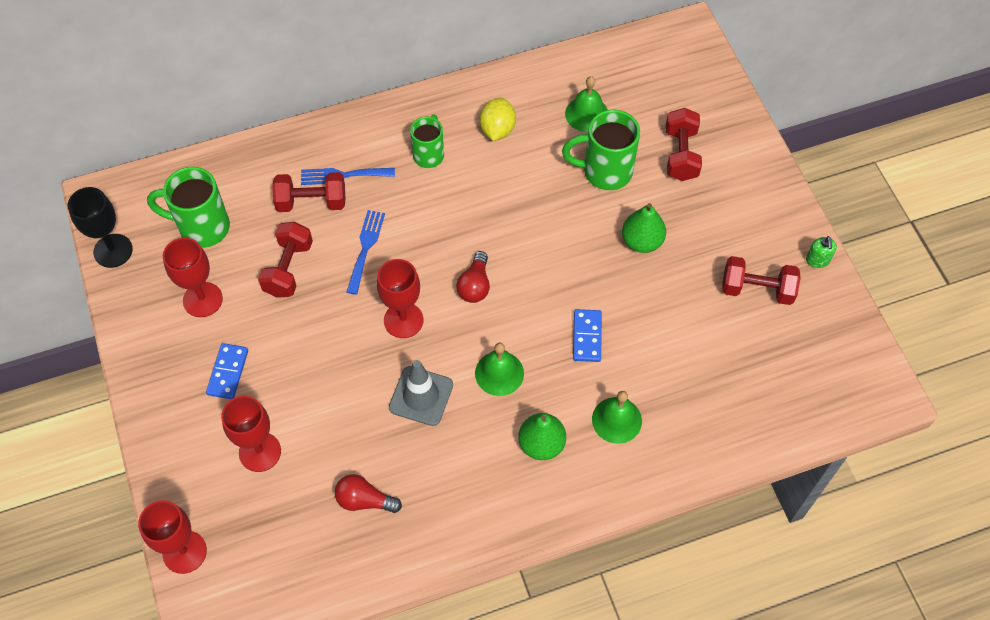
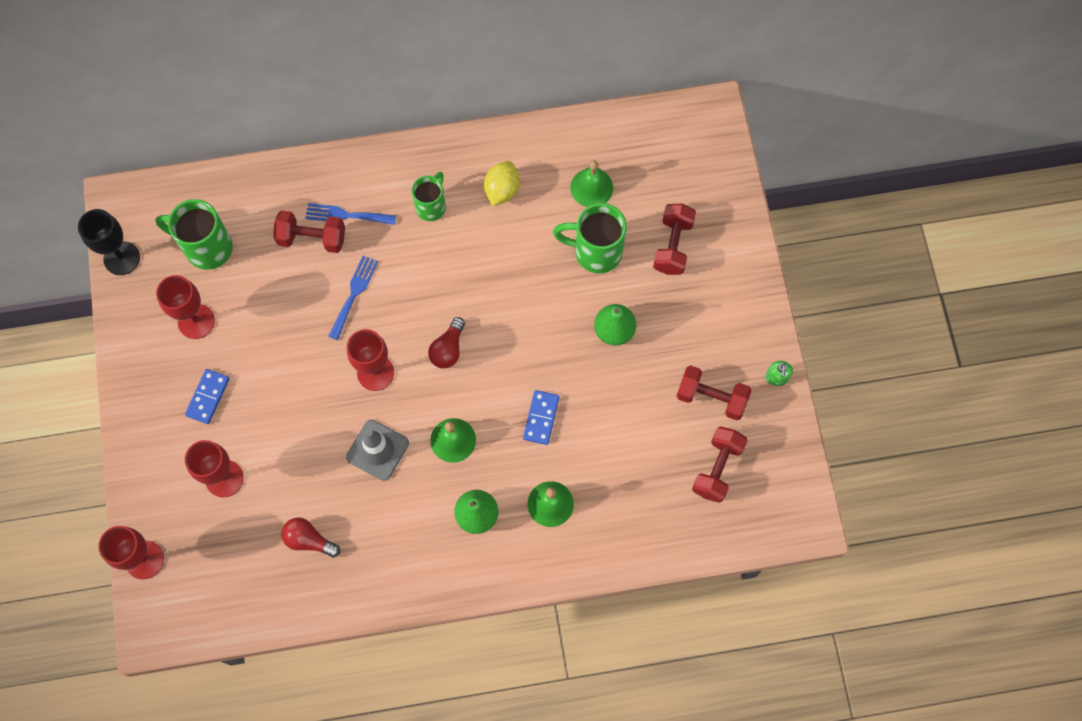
camera: 10 degrees right, 10 degrees up
(288, 269) = (279, 303): red dumbbell -> red dumbbell (717, 468)

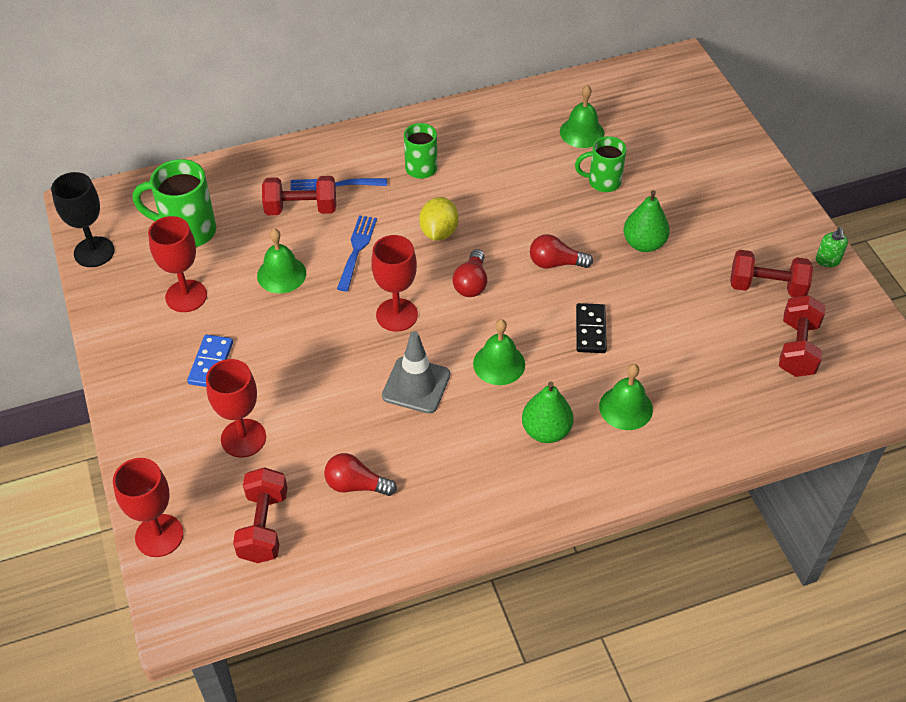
camera: 10 degrees left, 20 degrees down
(282, 311) = (281, 274): none -> green bell
(502, 190) = (491, 145): yellow lemon -> yellow lemon (439, 232)
(528, 339) = (555, 263): none -> red light bulb
(541, 418) = (590, 330): blue domino -> black domino
(595, 252) = (602, 182): green mug -> green mug, size x0.65
(672, 246) = (679, 167): red dumbbell -> red dumbbell (263, 526)

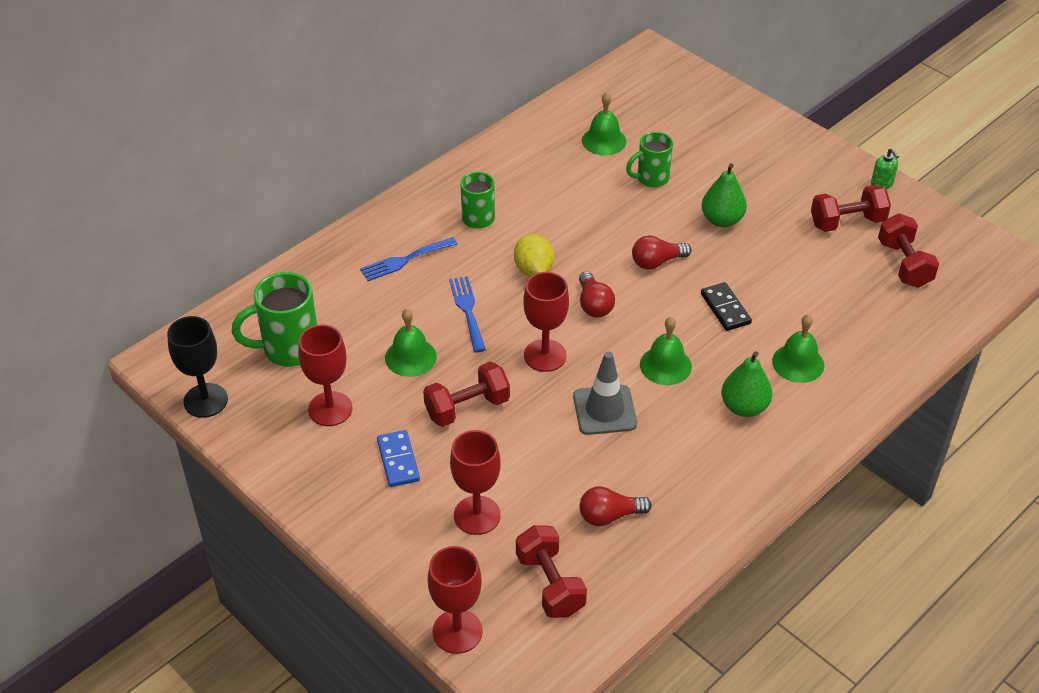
camera: 25 degrees left, 5 degrees down
(301, 209) = (388, 291): red dumbbell -> red dumbbell (467, 408)

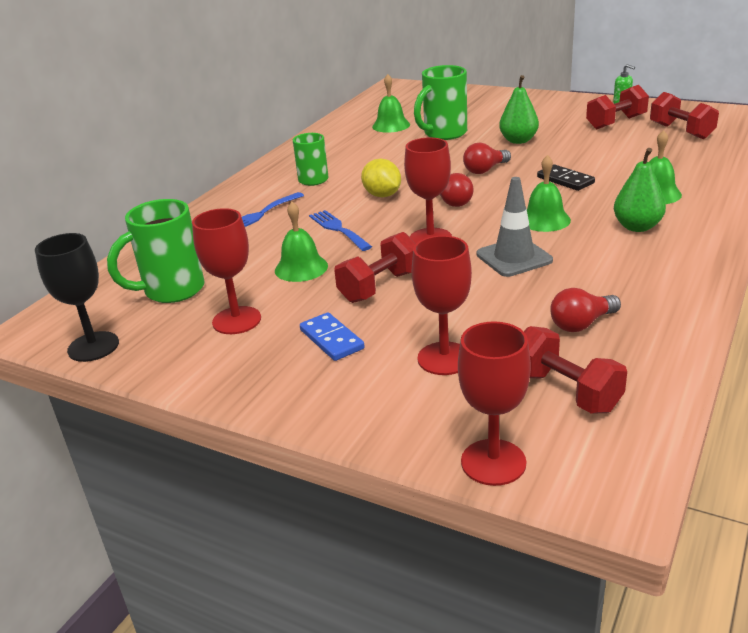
camera: 15 degrees left, 15 degrees down
(651, 178) = (443, 134): green mug -> green mug, size x1.54

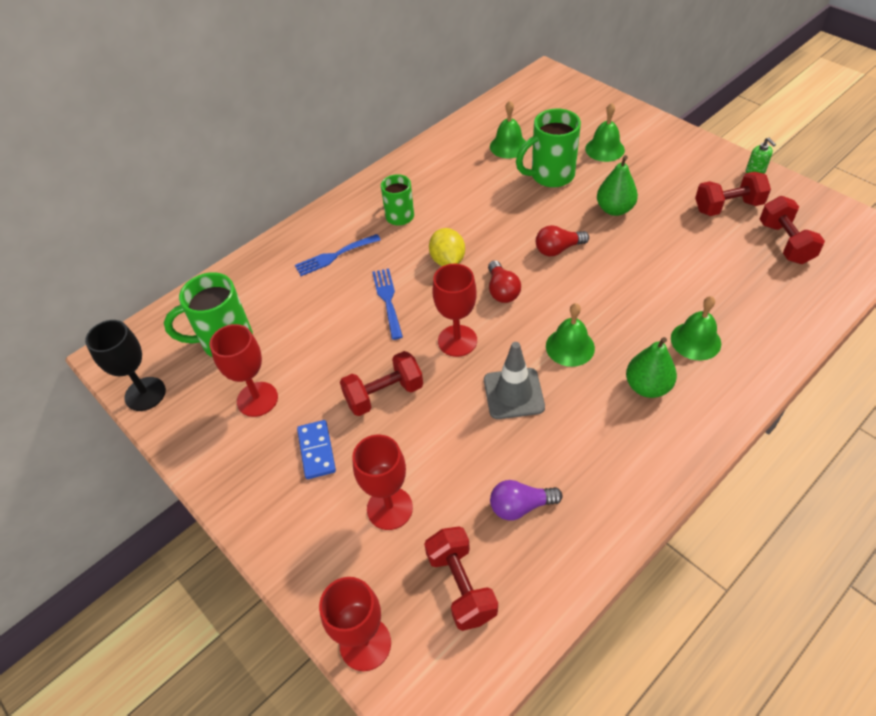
camera: 20 degrees right, 20 degrees up
(301, 268) = (334, 346): green bell -> green bell (604, 149)
(565, 180) = (623, 290): black domino -> none
(581, 324) = (520, 506): red light bulb -> purple light bulb

